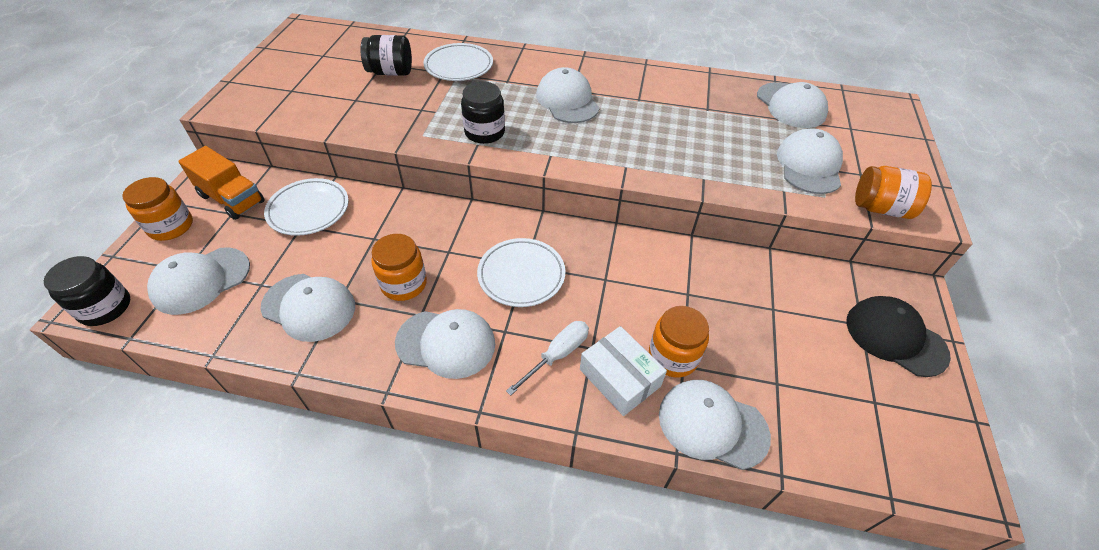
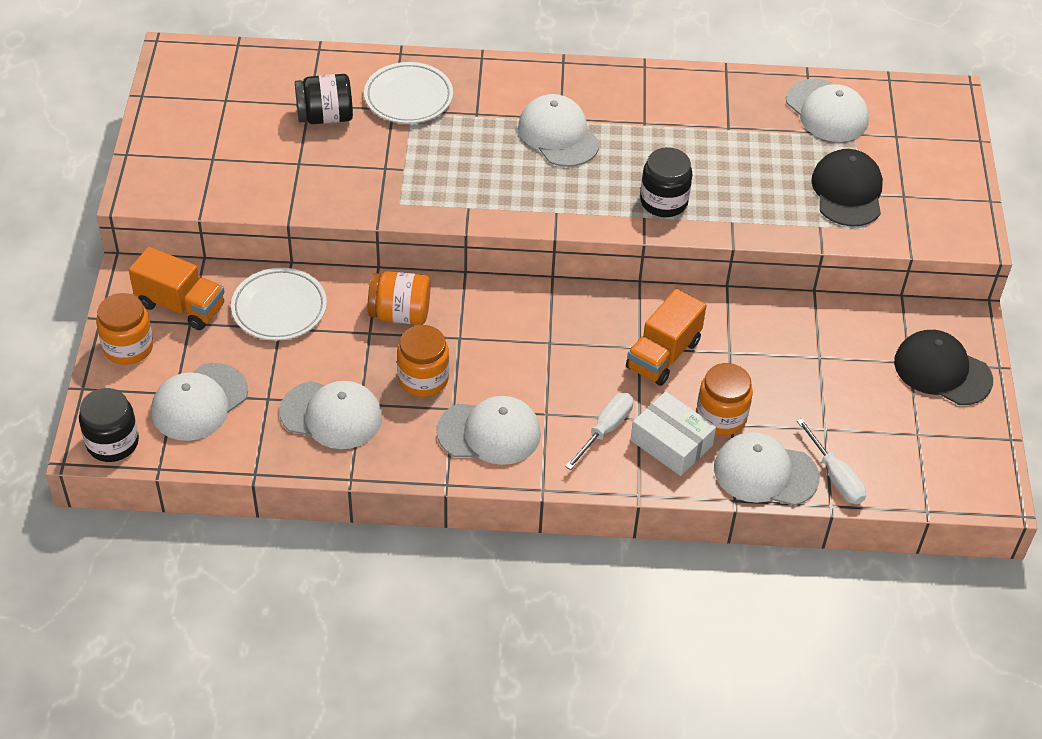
camera: 10 degrees left, 0 degrees up
(484, 132) = (472, 191): black jar -> black jar (663, 201)
(521, 275) = (547, 354): white plate -> none
(626, 289) = (663, 355): none -> orange truck
(787, 440) = (835, 476): none -> white screwdriver
(809, 165) = (847, 191): white cap -> black cap
(880, 208) = (922, 235): orange jar -> orange jar (400, 314)

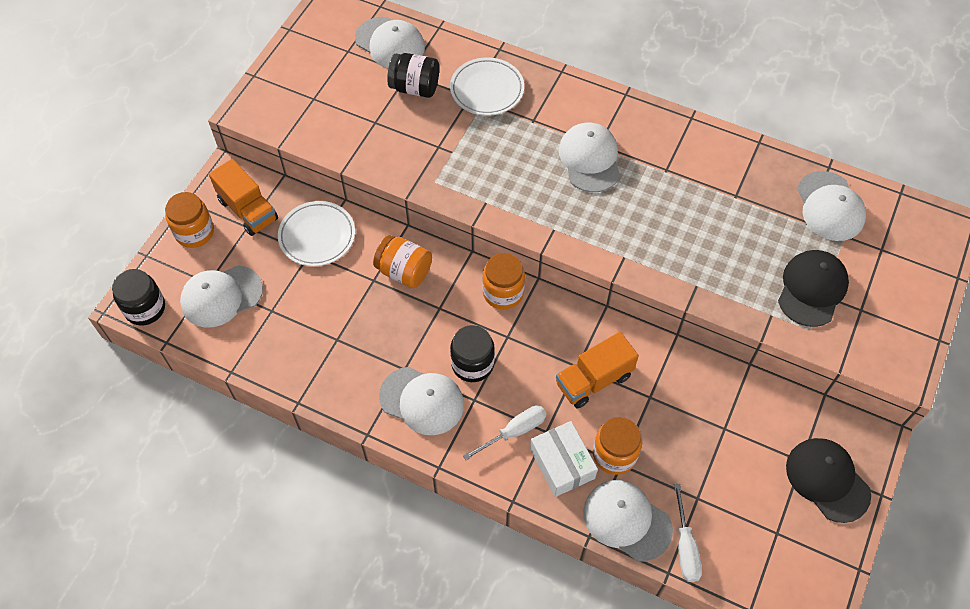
camera: 25 degrees right, 10 degrees up
(331, 415) = (311, 342): white cap -> white cap (390, 43)
(423, 379) = (394, 334): orange jar -> orange jar (503, 292)
(663, 201) = (647, 248): black jar -> black jar (472, 364)

